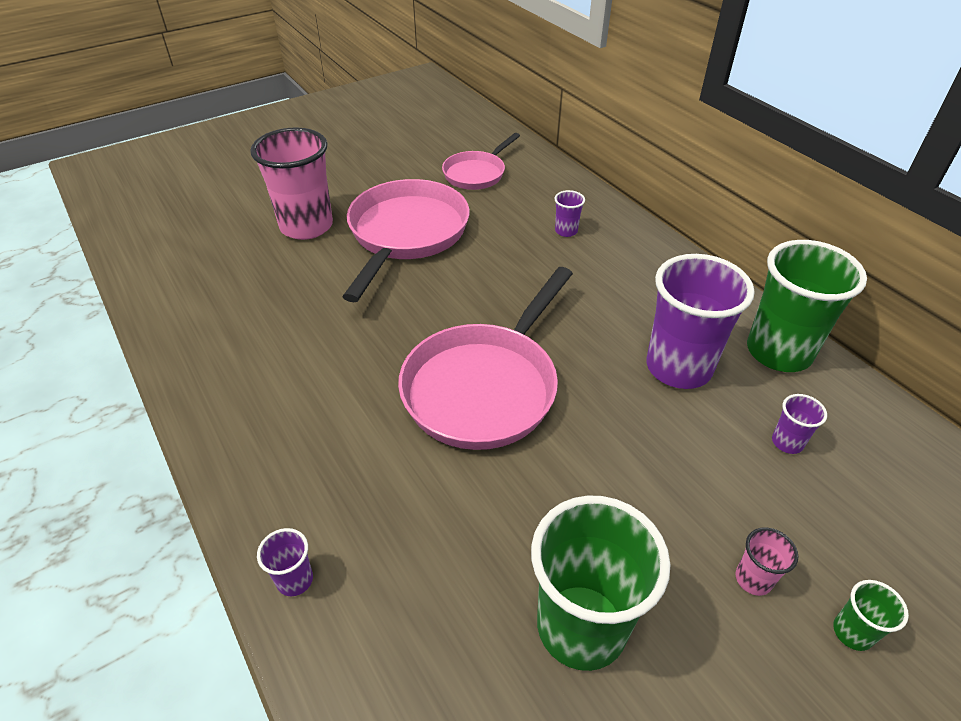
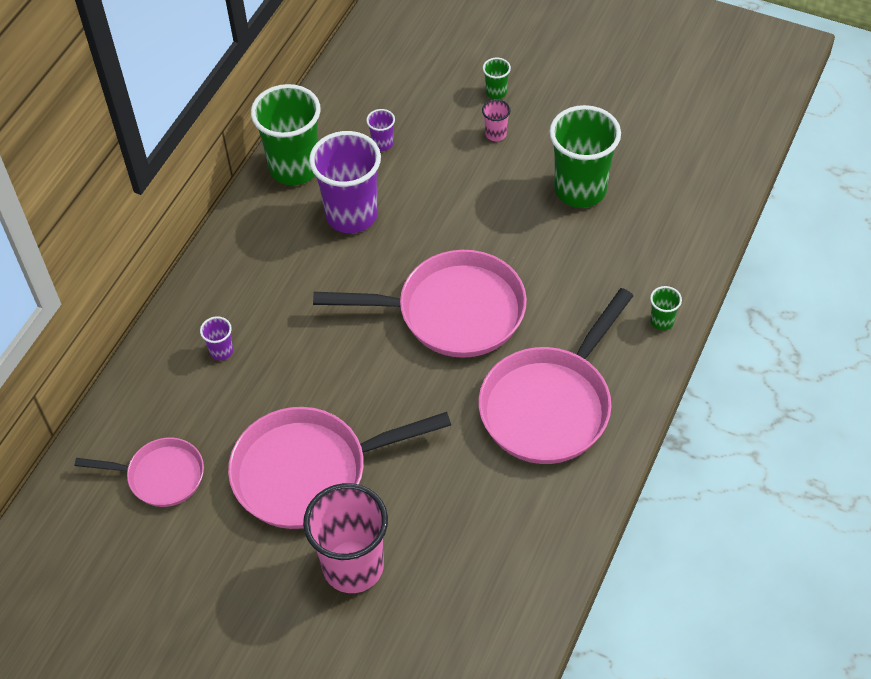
camera: 120 degrees left, 10 degrees up
(295, 580) = (662, 321): purple cup -> green cup
(306, 404) = (550, 405): none -> pink pan

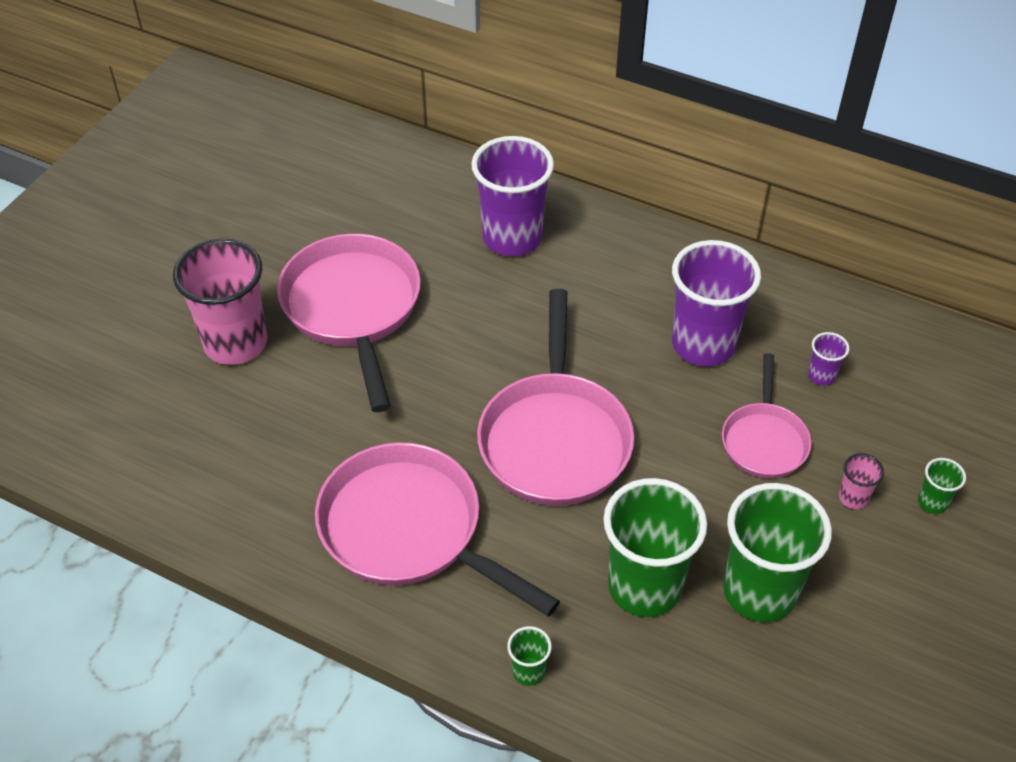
camera: 90 degrees right, 5 degrees down
(161, 476) = (367, 200): pink pan -> pink pan (764, 440)
(221, 351) = (512, 238): purple cup -> purple cup, size x2.34
(294, 168) = (773, 293): green cup -> green cup (644, 587)

